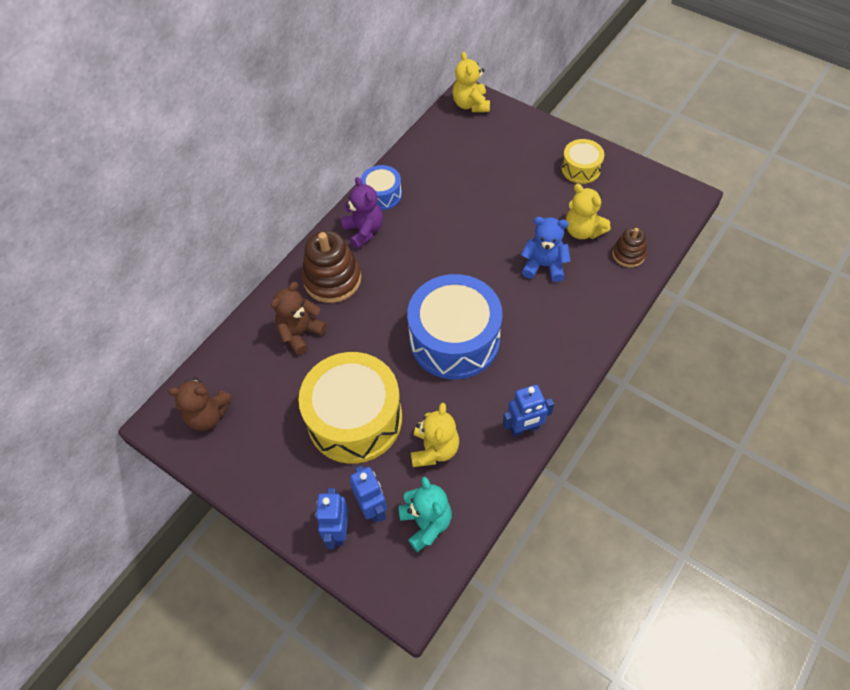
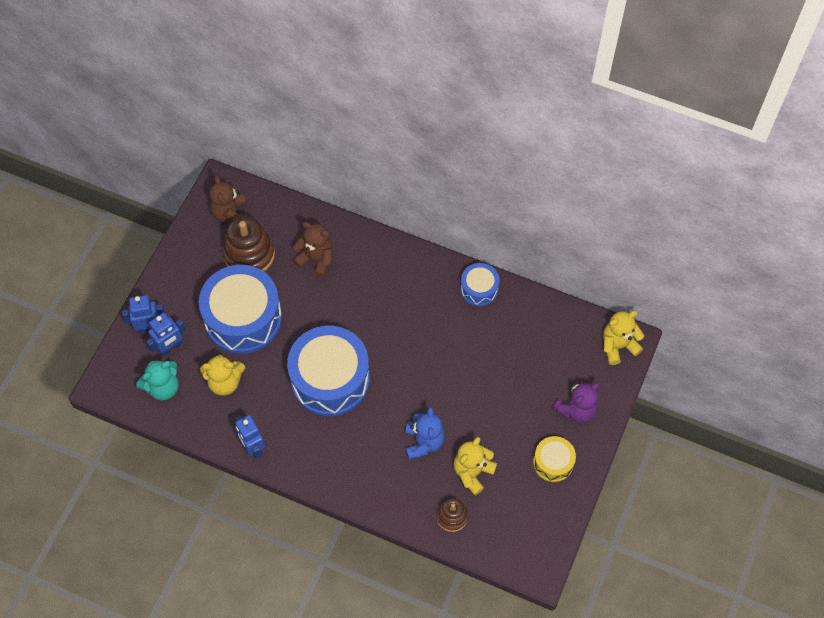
camera: 75 degrees right, 5 degrees up
(332, 279) = (375, 270): brown stacking toy -> brown stacking toy (249, 254)
(354, 419) = (243, 318): yellow drum -> blue drum
(364, 231) = (433, 283): purple teddy bear -> purple teddy bear (576, 410)

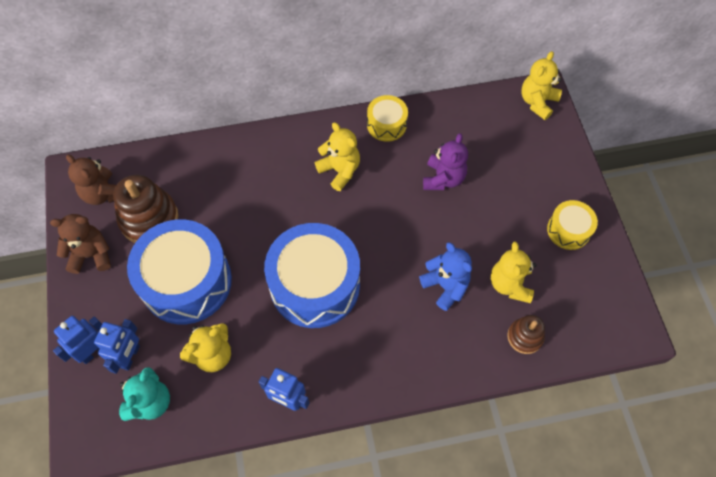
camera: 35 degrees left, 0 degrees up
(316, 259) = (219, 185): brown teddy bear -> brown teddy bear (91, 255)
(414, 304) = (340, 170): none -> yellow teddy bear
(479, 289) = (386, 124): blue drum -> yellow drum
(576, 410) = (549, 173): purple teddy bear -> purple teddy bear (443, 178)

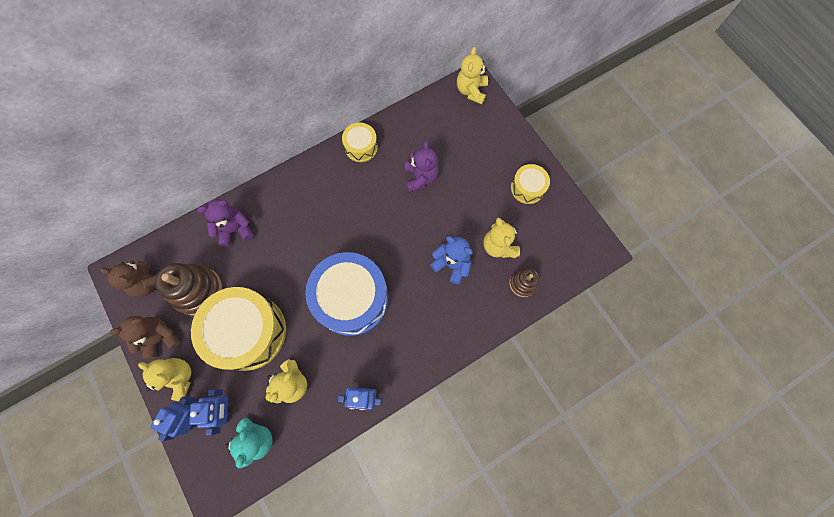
camera: 20 degrees left, 10 degrees up
(186, 281) = (248, 332): blue drum -> yellow drum
(214, 168) = (235, 229): none -> purple teddy bear
(340, 170) = (337, 198): yellow teddy bear -> yellow teddy bear (179, 378)

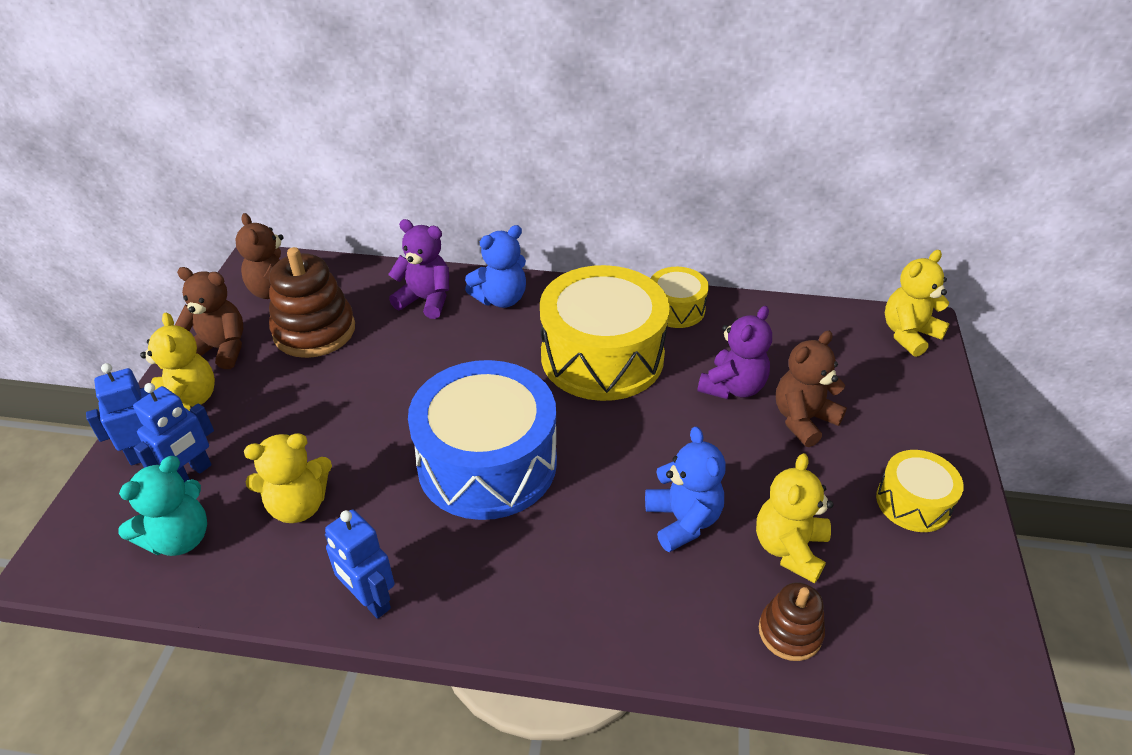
camera: 40 degrees right, 30 degrees down
(248, 332) = (317, 410): yellow drum -> yellow drum (602, 356)
(272, 201) = (501, 299): none -> blue teddy bear
(461, 175) = (803, 419): none -> brown teddy bear

